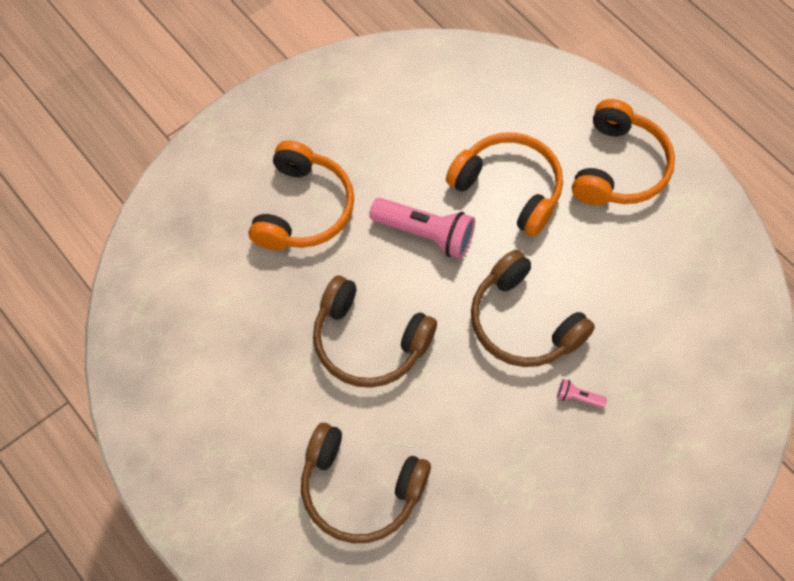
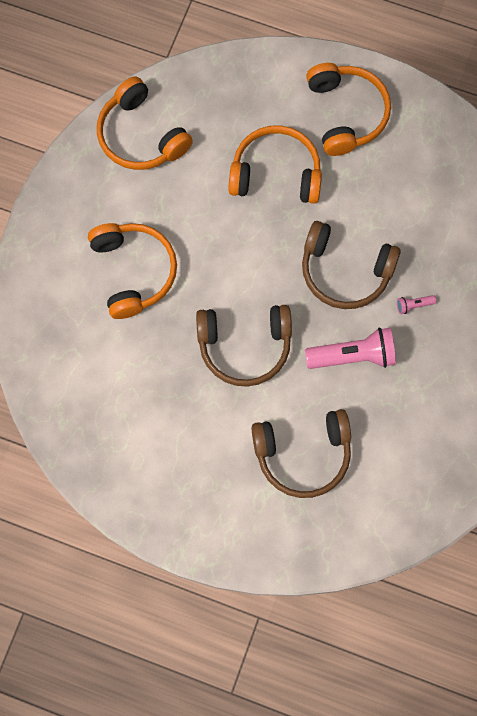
camera: 30 degrees left, 10 degrees up
(393, 86) = (141, 136): none -> orange headphones
(425, 234) = (236, 242): pink flashlight -> pink flashlight (353, 355)

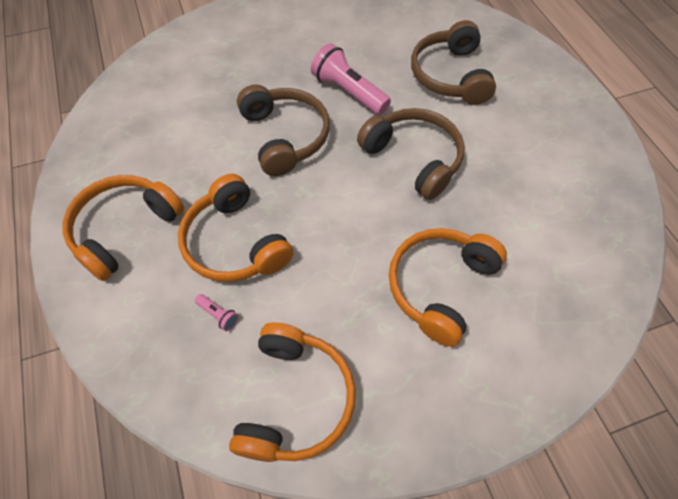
camera: 130 degrees left, 15 degrees down
(303, 454) = (450, 75): brown headphones -> brown headphones turned 135 degrees counterclockwise
(413, 305) = (273, 83): pink flashlight -> pink flashlight (218, 315)

